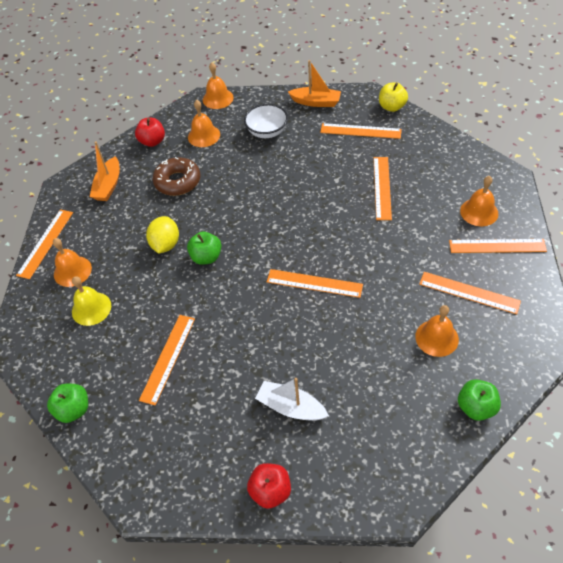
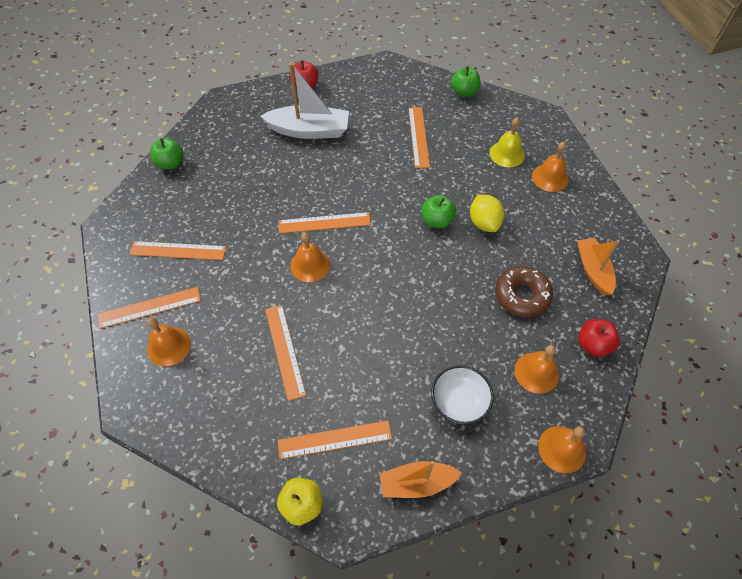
camera: 155 degrees right, 5 degrees up
(45, 243) = (598, 194): orange ruler -> none
(291, 407) = (309, 130): white boat -> white boat, size x1.53
(436, 338) = (205, 204): orange bell -> orange bell (310, 265)

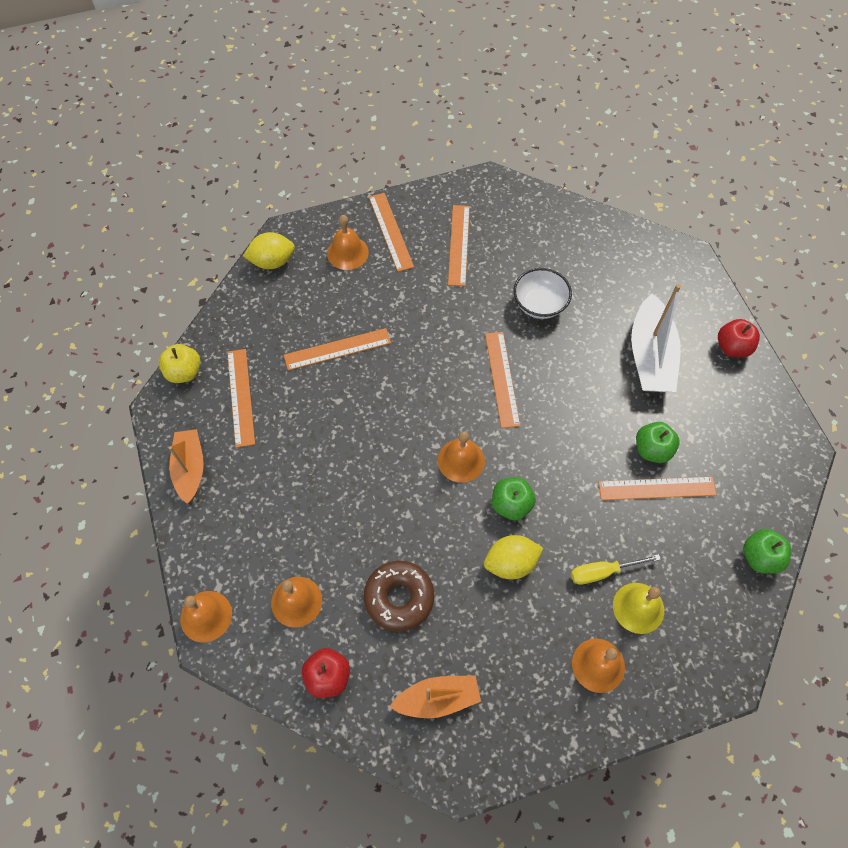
camera: 90 degrees right, 5 degrees up
(166, 421) = (272, 262): none -> yellow lemon
(170, 163) = (579, 221): green apple -> green apple (652, 450)
(310, 265) = (442, 366): orange bell -> orange bell (461, 460)
(459, 402) = (268, 514): white bowl -> white bowl (539, 304)
(484, 170) = (603, 572): none -> yellow screwdriver

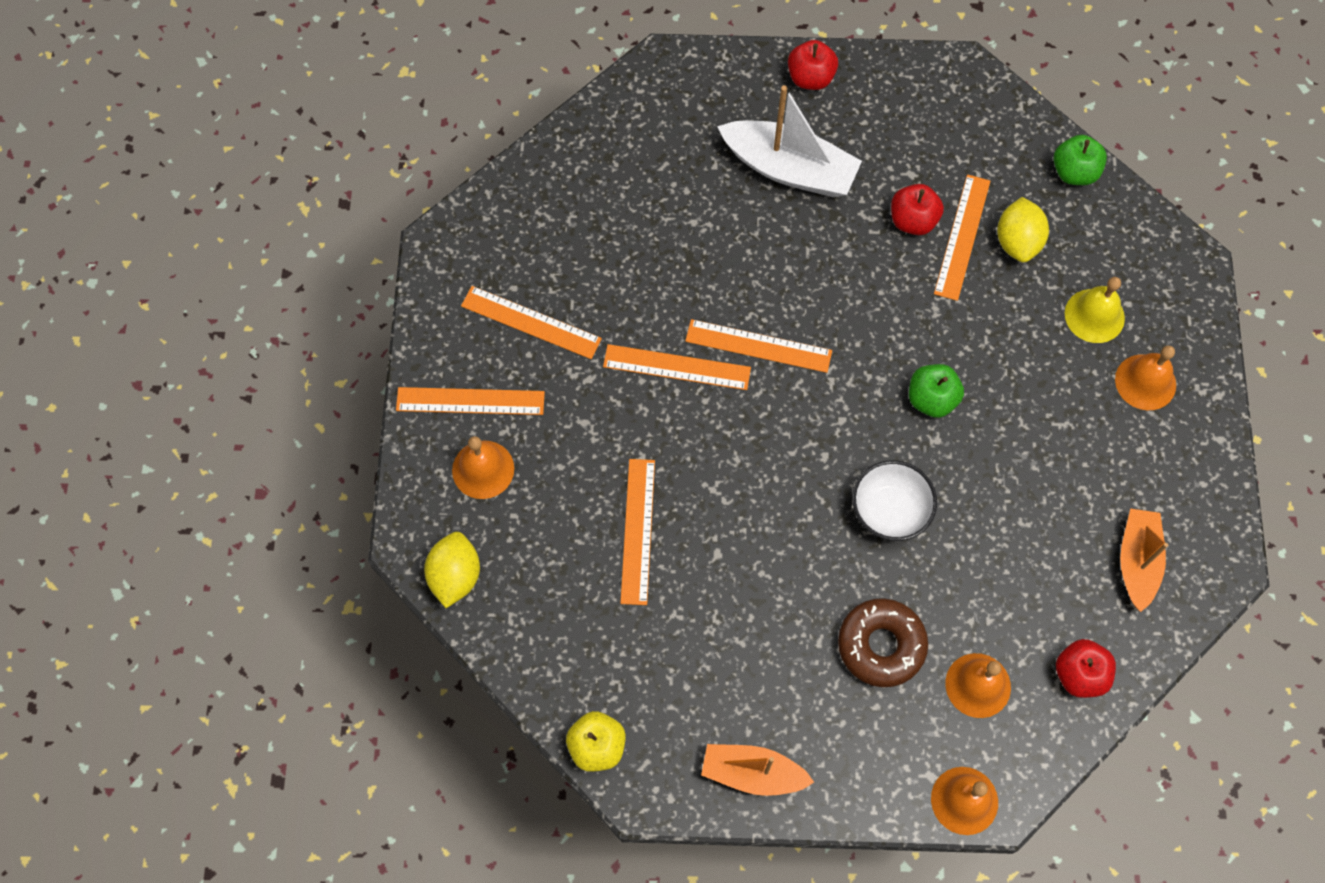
camera: 70 degrees left, 5 degrees up
(240, 397) = (665, 679): orange ruler -> orange ruler (676, 367)
(399, 598) = (1008, 564): brown donut -> brown donut (881, 645)
(461, 460) = (855, 434): orange bell -> none
(510, 563) = (1003, 427): yellow lemon -> yellow lemon (1017, 241)
(539, 304) = (666, 261): white bowl -> white bowl (890, 510)
(603, 572) = (1043, 334): yellow screwdriver -> none
(652, 450) = (913, 220): green apple -> red apple

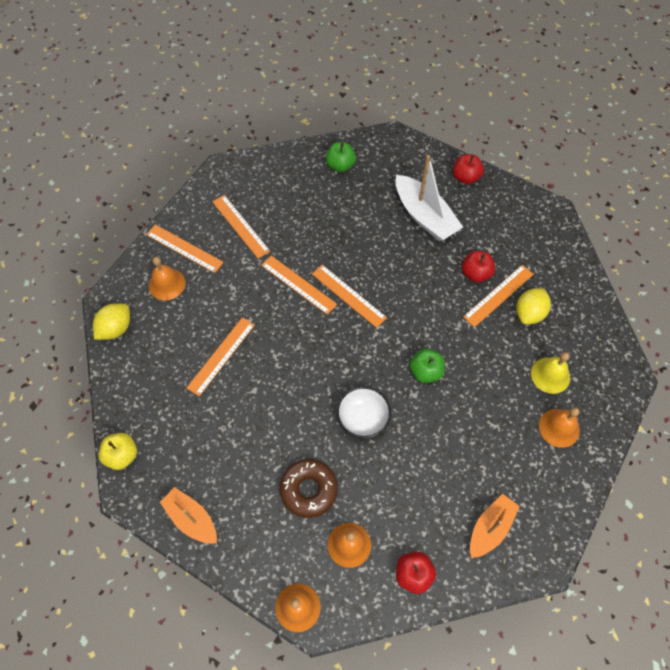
camera: 30 degrees right, 5 degrees down
(1074, 172) = (586, 293): green apple -> green apple (340, 165)

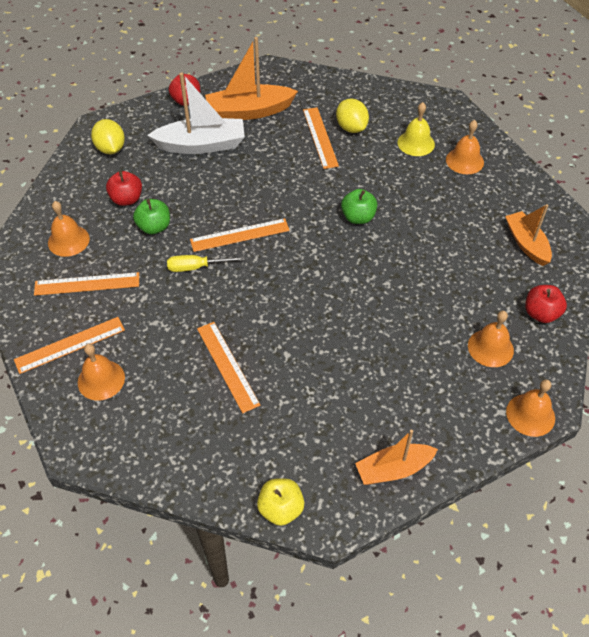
camera: 60 degrees left, 10 degrees down
(116, 328) = (117, 453): yellow lemon -> yellow lemon (111, 149)
(271, 191) = (68, 240): none -> orange bell
(298, 284) = (196, 267): orange ruler -> yellow screwdriver
(309, 490) = (420, 355): brown donut -> none
(340, 165) = (90, 176): green apple -> green apple (154, 227)
(363, 418) = (374, 282): white bowl -> none
(475, 273) = (288, 141): red apple -> red apple (127, 199)
(488, 227) = (249, 111): none -> orange boat

